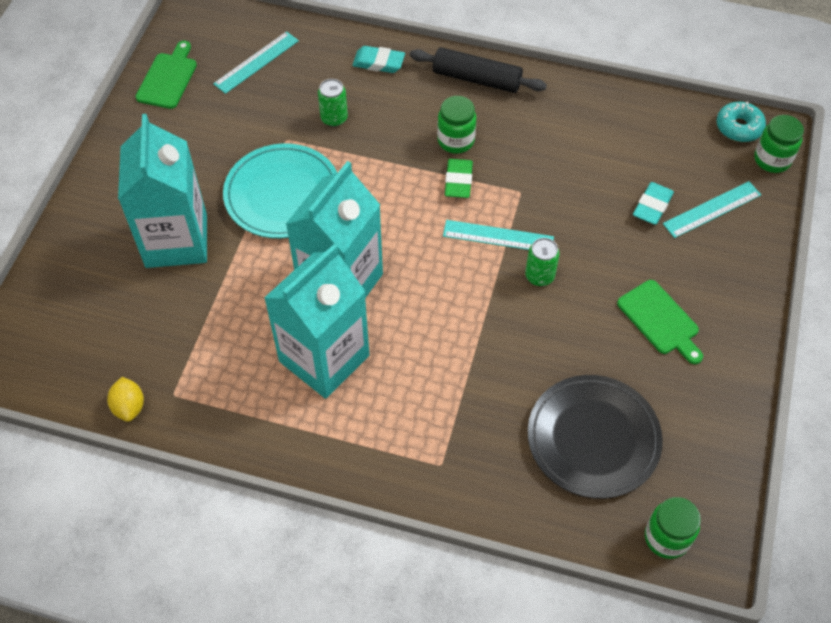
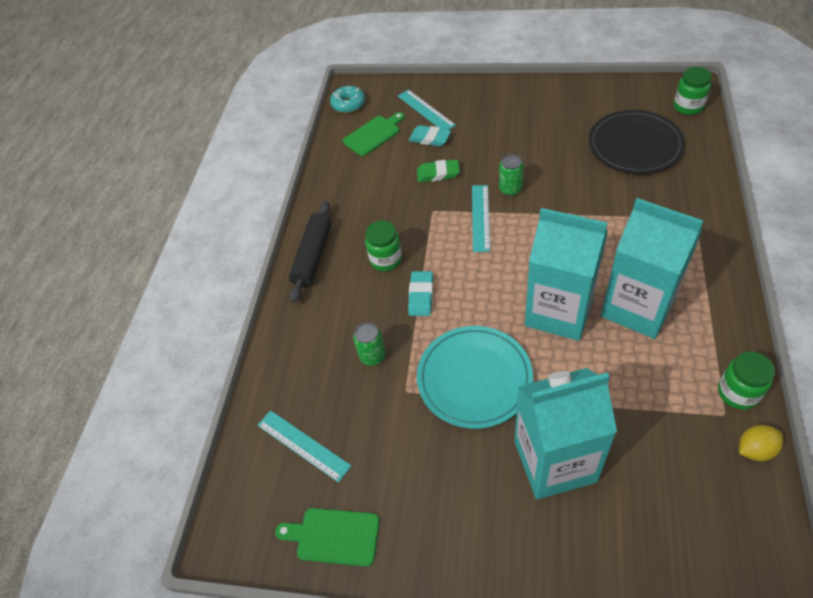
camera: 90 degrees left, 5 degrees down
(378, 62) = (298, 333): turquoise eraser -> turquoise eraser (421, 296)
(458, 181) = (430, 250): green eraser -> green eraser (438, 174)
(660, 320) = (527, 125): green cutting board -> green cutting board (373, 134)
(772, 159) = (375, 87): green jar -> green jar (738, 393)

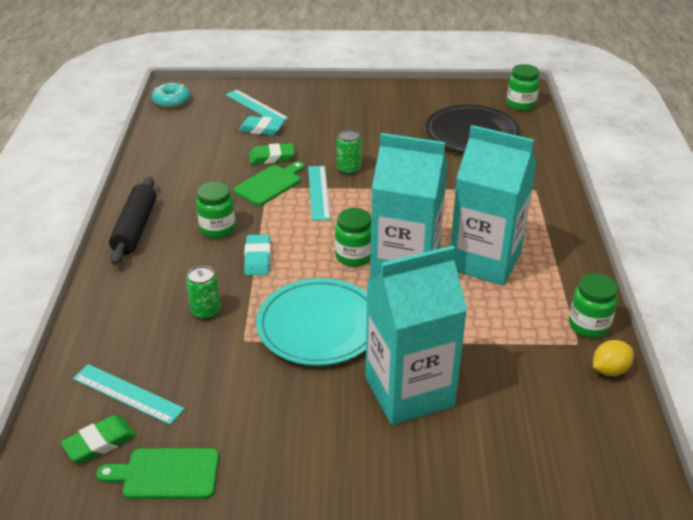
camera: 15 degrees left, 15 degrees down
(279, 497) = (99, 443): none -> green eraser
(373, 134) = (200, 126): green cutting board -> green cutting board (269, 184)
(510, 297) = (354, 256): none -> green jar

